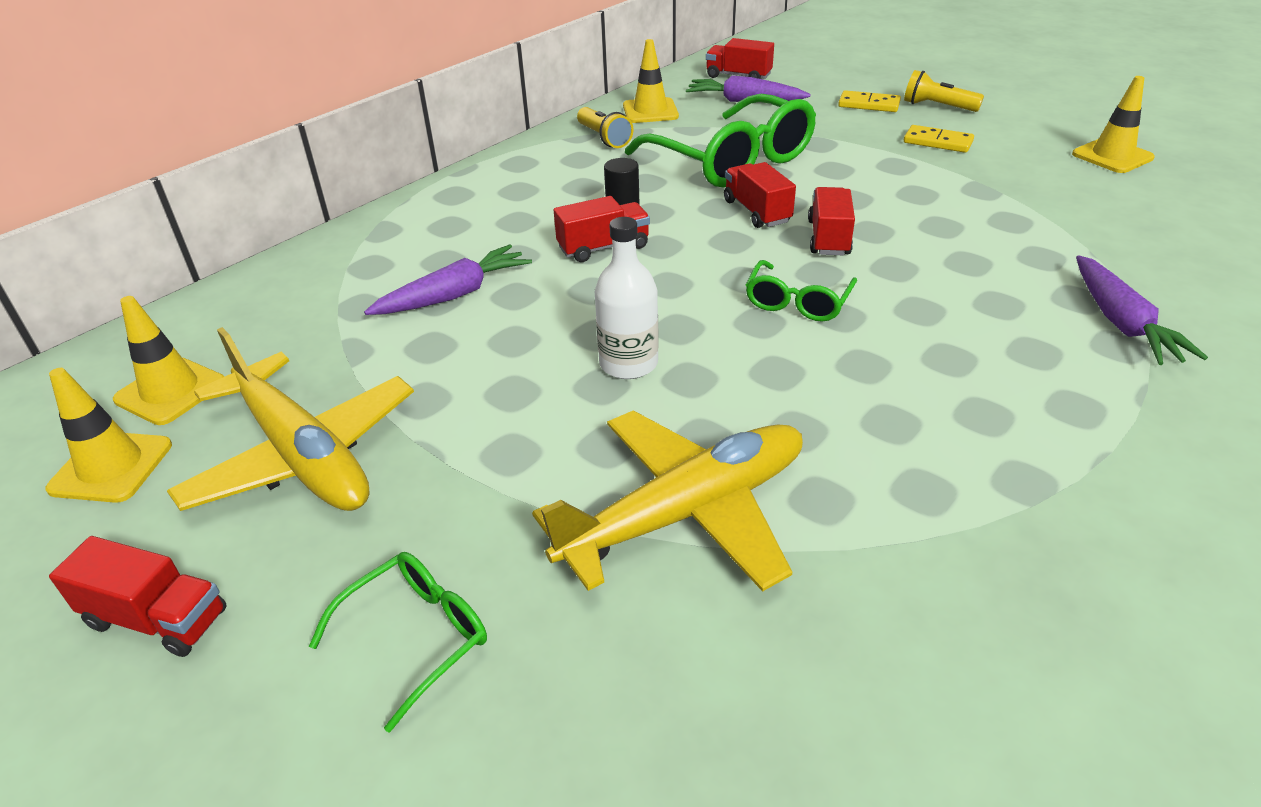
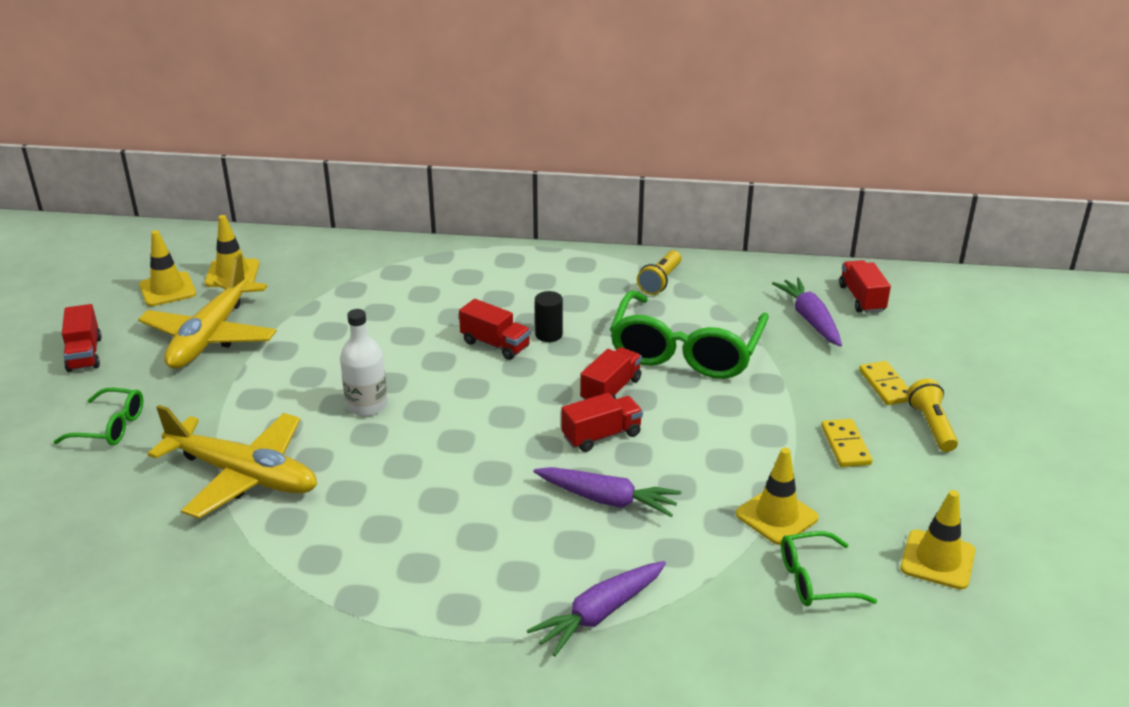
camera: 55 degrees right, 5 degrees down
(454, 295) = (389, 314): purple carrot -> purple carrot (607, 499)
(650, 111) = (733, 283): yellow traffic cone -> yellow traffic cone (776, 516)
(797, 302) = (494, 448): green glasses -> green glasses (815, 580)

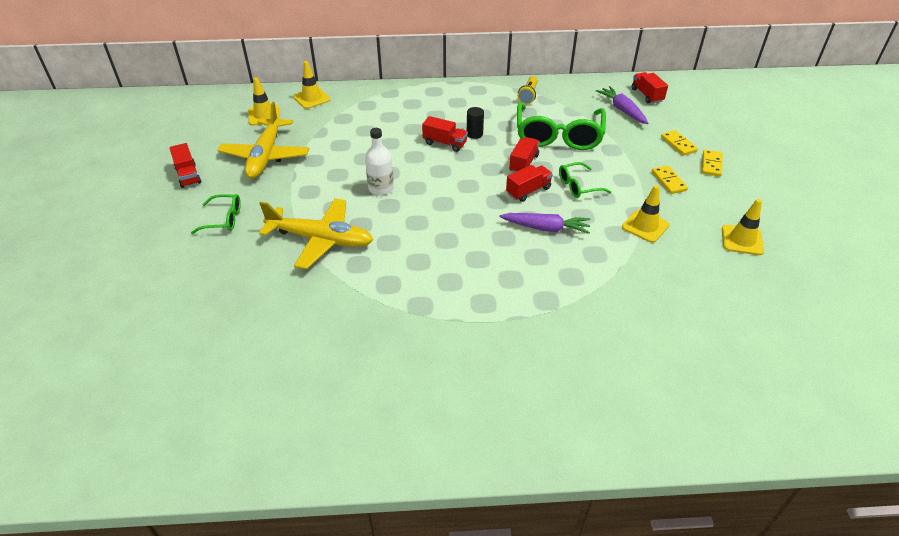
camera: 10 degrees left, 10 degrees up
(167, 290) = (226, 129): yellow traffic cone -> yellow traffic cone (312, 98)
(599, 614) = (566, 295): purple carrot -> none
(815, 580) = (679, 260): green glasses -> green glasses (578, 186)
(931, 426) = (711, 164): yellow flashlight -> yellow domino

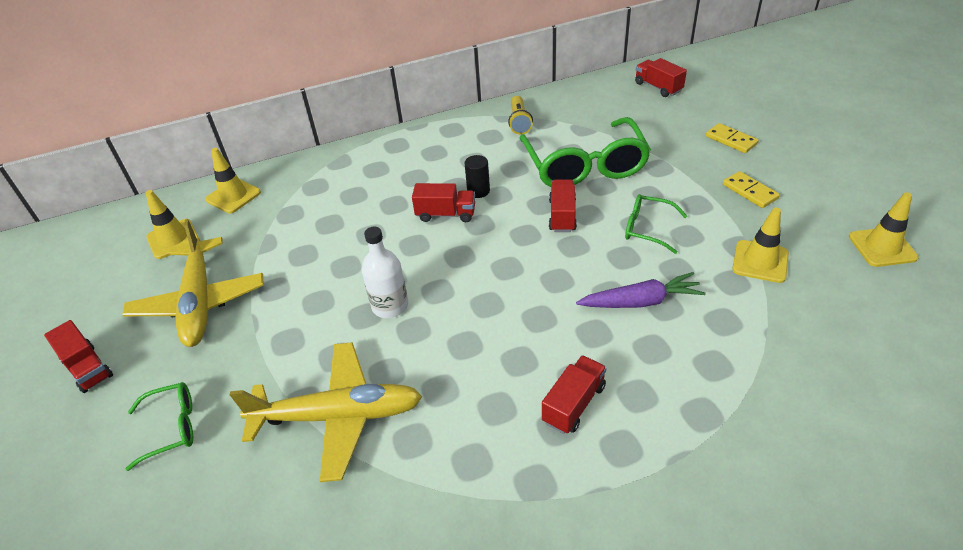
camera: 15 degrees left, 0 degrees up
(528, 191) = (589, 253): red truck -> red truck (573, 404)
(578, 186) = (647, 228): green glasses -> green glasses turned 60 degrees clockwise
(622, 110) = (641, 113): purple carrot -> none
(711, 164) = (784, 156): yellow domino -> none

